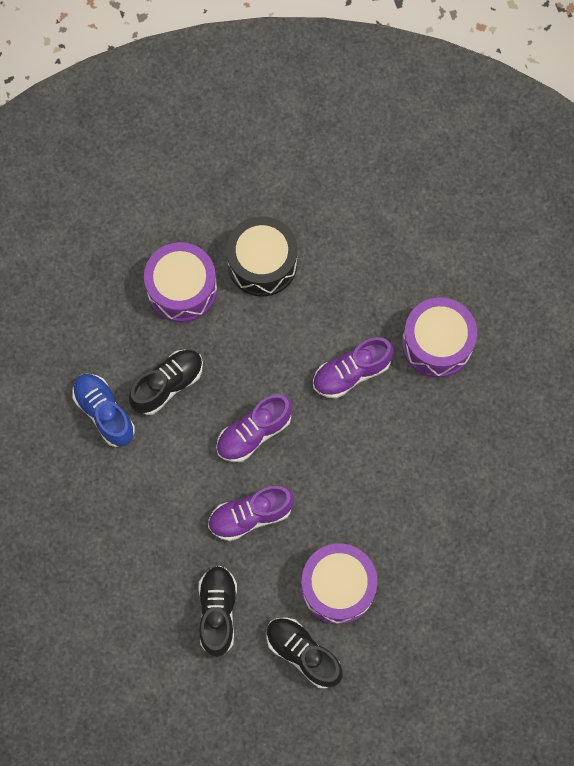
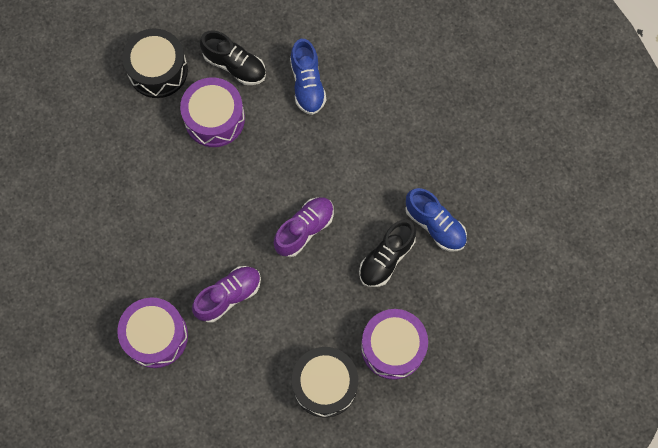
camera: 170 degrees right, 0 degrees up
(218, 612) = (307, 84): black shoe -> blue shoe
(250, 516) = (295, 161): purple shoe -> none
(399, 664) = (158, 70): none -> black drum

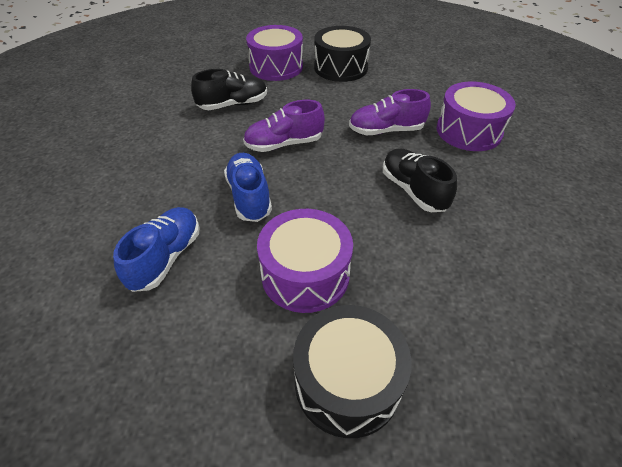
camera: 150 degrees left, 25 degrees down
(235, 65) = (232, 327): black shoe -> black shoe (413, 190)
(435, 225) = (175, 107): blue shoe -> blue shoe (249, 196)

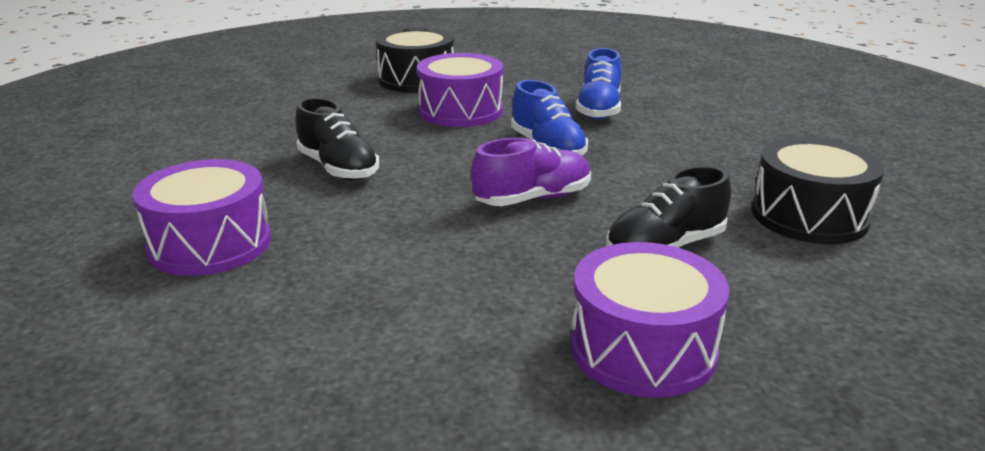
camera: 170 degrees right, 20 degrees down
(340, 67) = (468, 366): black drum -> black drum (809, 216)
(386, 130) = (364, 231): purple shoe -> none

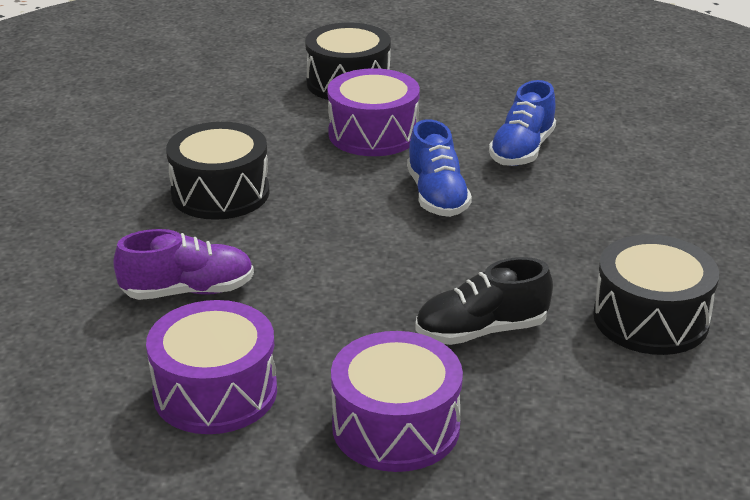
camera: 15 degrees right, 5 degrees up
(210, 244) = (79, 262): purple drum -> purple drum (215, 392)
(338, 168) = (220, 193): black shoe -> black drum
(533, 199) = (387, 257): purple shoe -> purple shoe (188, 291)

